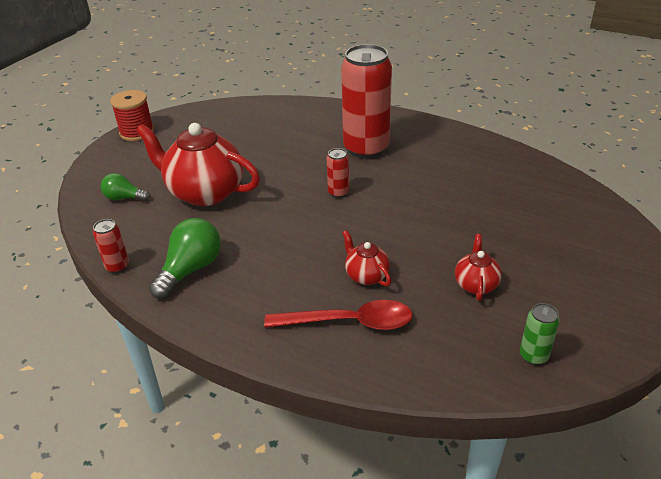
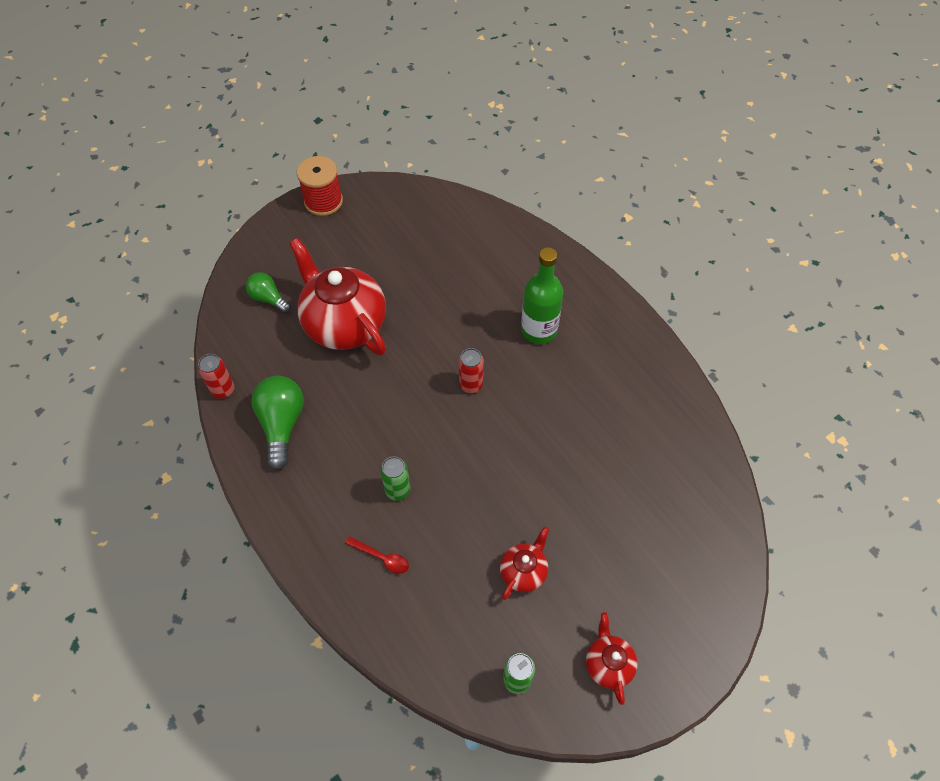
camera: 25 degrees right, 20 degrees up
(191, 269) = (282, 424): green light bulb -> green light bulb turned 60 degrees counterclockwise
(328, 274) = (398, 490): none -> green can
(349, 322) = (382, 558): red spoon -> red spoon, size x0.49
(366, 148) = (539, 330): red can -> green bottle
(366, 275) = (430, 509): red teapot -> red teapot (608, 664)

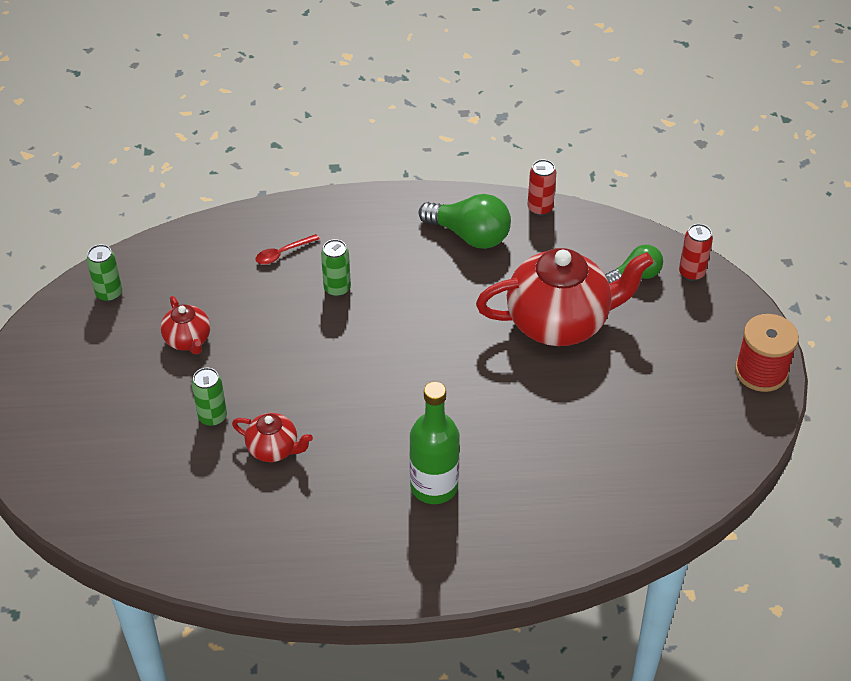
camera: 120 degrees right, 10 degrees down
(471, 385) = (408, 392): red can -> red can (691, 273)
(582, 502) = (212, 417): none -> green can
(608, 664) = (64, 357): red teapot -> red teapot (274, 449)

